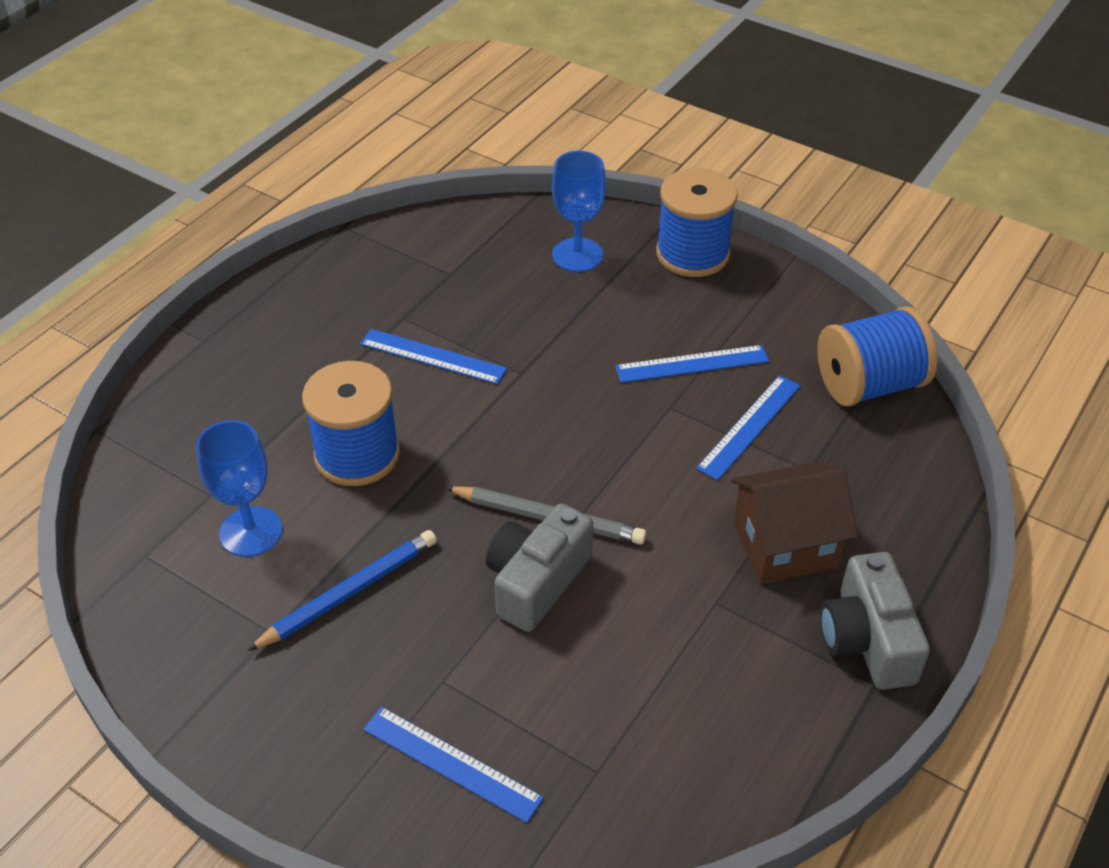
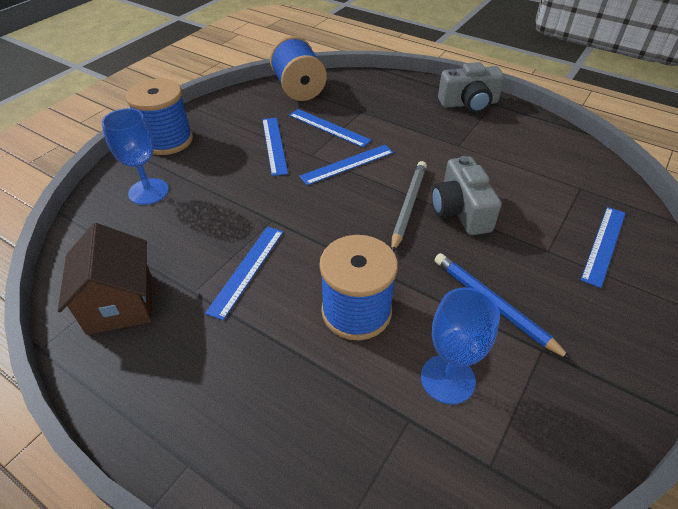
camera: 90 degrees left, 0 degrees up
(536, 581) = (460, 211): grey camera -> grey camera turned 45 degrees clockwise
(648, 449) = (347, 164): none -> blue ruler
(785, 545) = (415, 122): brown house -> brown house (120, 303)

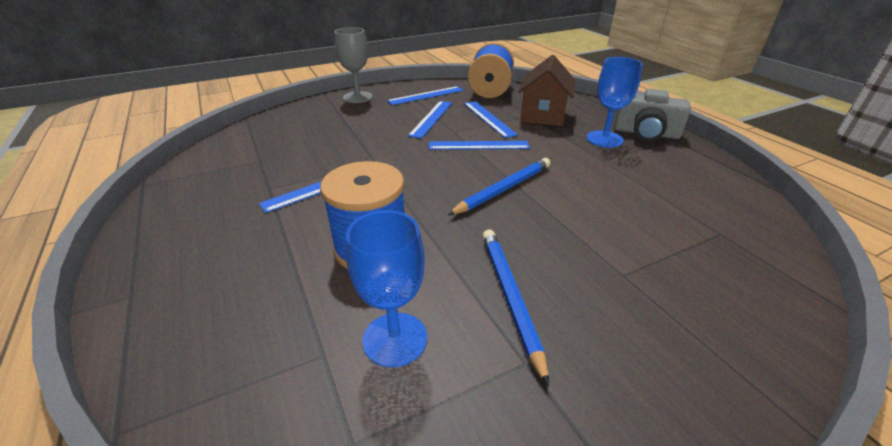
camera: 30 degrees right, 10 degrees down
(120, 303) = (216, 177): brown house -> brown house (543, 116)
(148, 191) = (311, 121): blue goblet -> blue goblet (604, 139)
(167, 140) = (358, 97): blue spool -> grey goblet
(408, 206) = (503, 189): grey pencil -> blue pencil
(460, 211) = (553, 208): grey camera -> none
(604, 245) = (707, 295): blue ruler -> blue ruler (426, 95)

